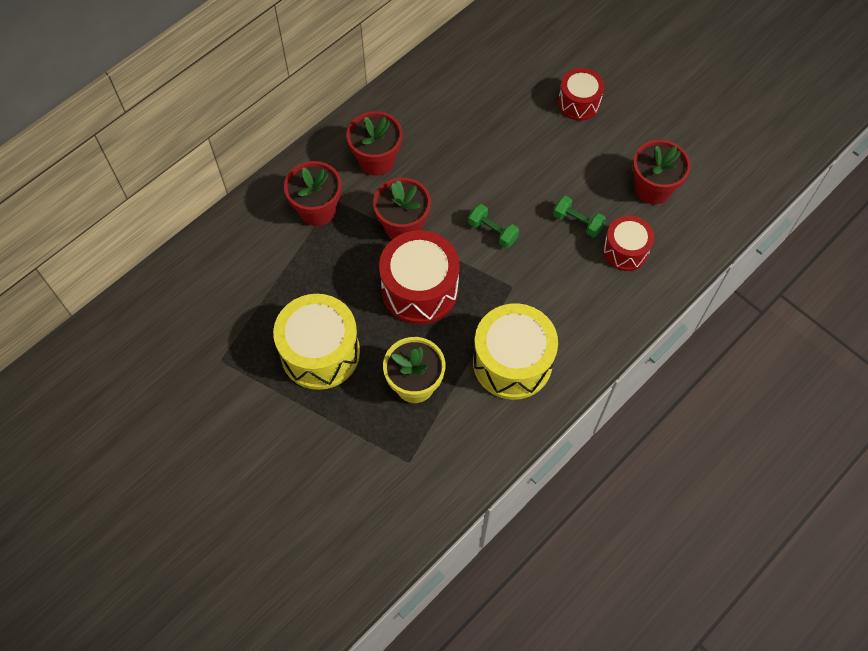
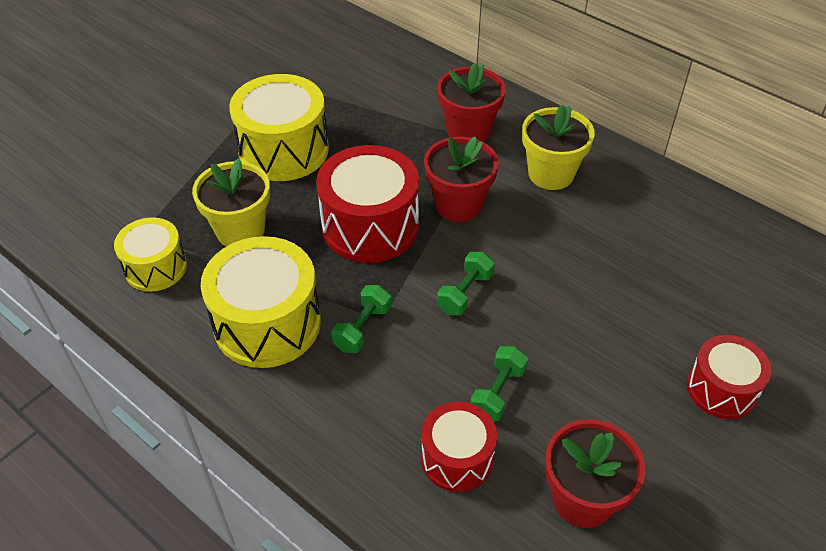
camera: 85 degrees right, 15 degrees down
(376, 160) = (551, 174): red flower pot -> yellow flower pot
(450, 447) = (156, 267): none -> yellow drum
(520, 299) = (362, 328): none -> green dumbbell

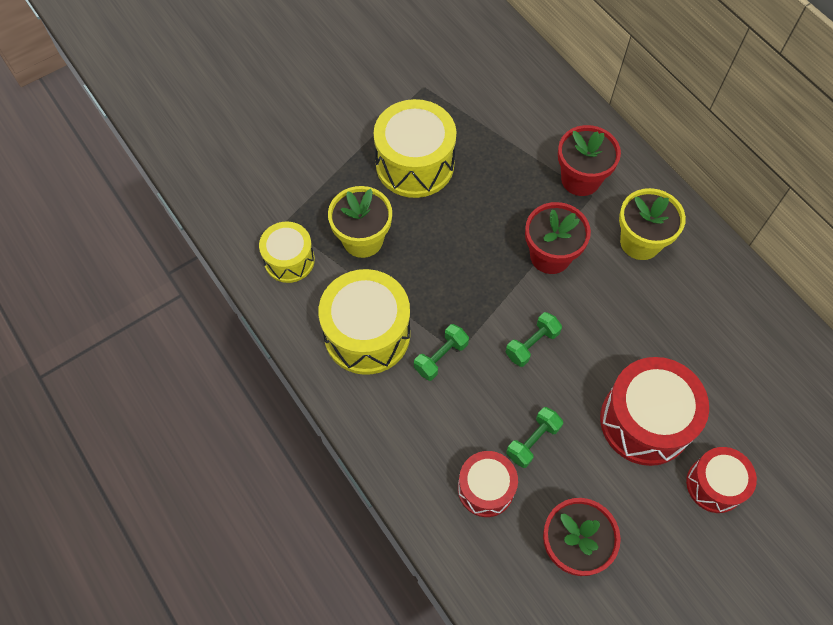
camera: 15 degrees right, 15 degrees up
(370, 226) = (470, 260): red drum -> red drum (645, 421)

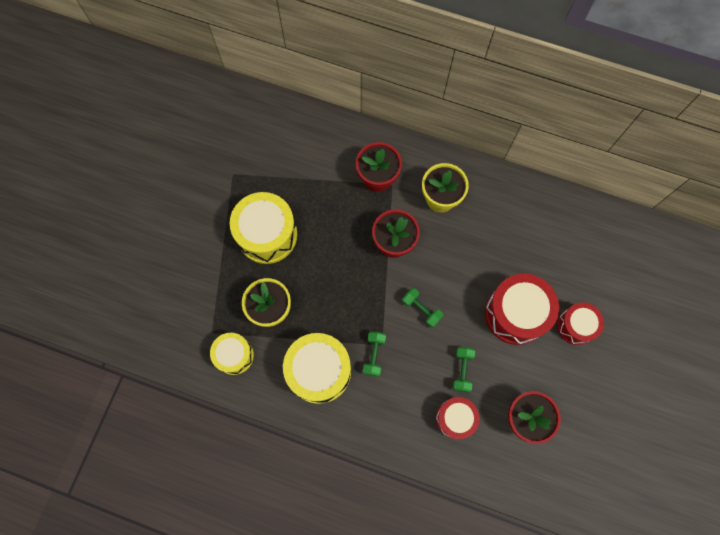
camera: 35 degrees left, 10 degrees up
(532, 344) = (421, 309): green dumbbell -> green dumbbell turned 60 degrees counterclockwise

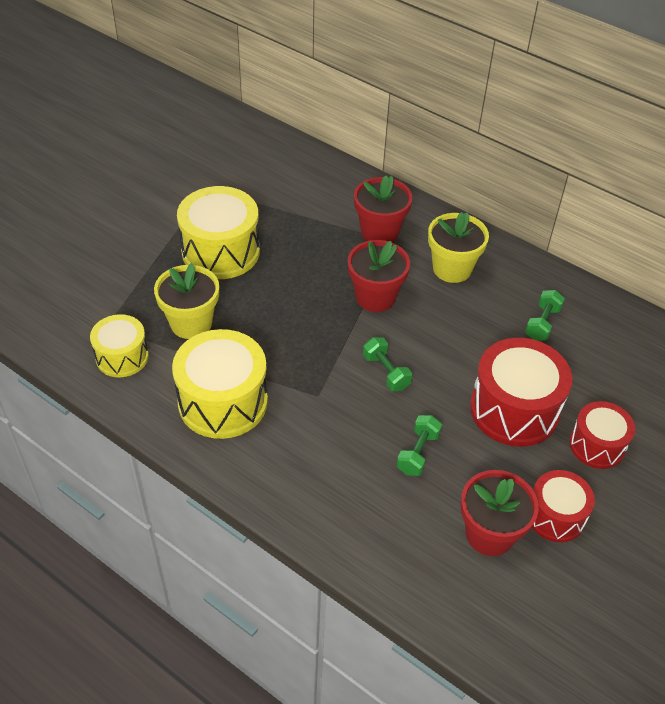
camera: 15 degrees right, 25 degrees down
(374, 355) = (303, 404): green dumbbell -> green dumbbell (542, 323)
(455, 418) = (388, 506): red drum -> red drum (555, 516)

